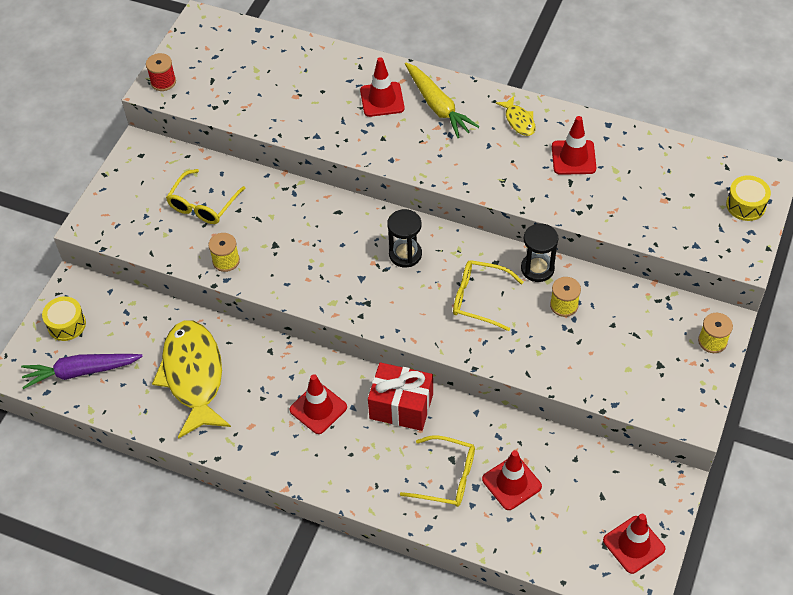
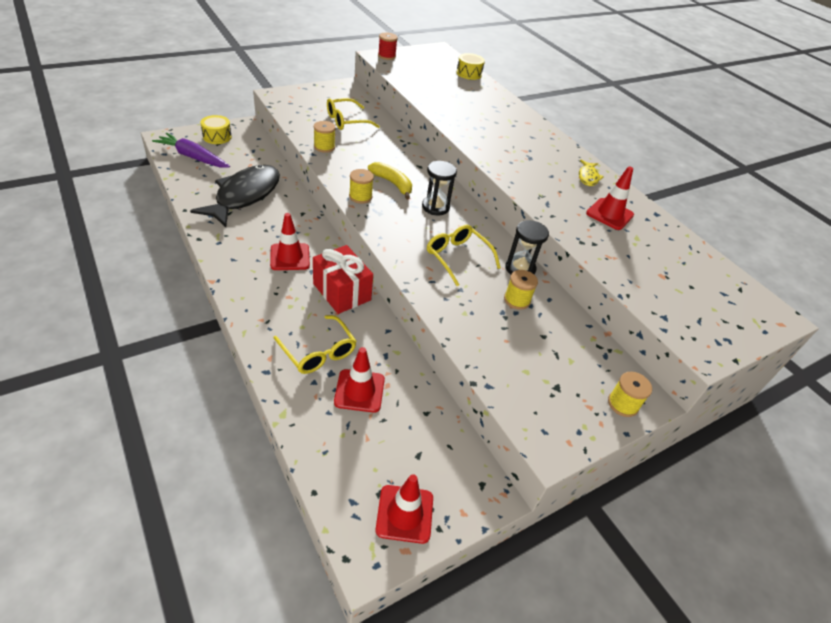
camera: 30 degrees right, 10 degrees down
(193, 376) = (244, 196): yellow fish -> black fish
(330, 297) = (360, 197): none -> yellow spool
(339, 256) = (393, 184): none -> yellow banana
(382, 99) = (504, 122): red traffic cone -> none
(438, 106) = (538, 143): yellow carrot -> none
(745, 205) = (738, 321): yellow drum -> yellow drum (469, 73)

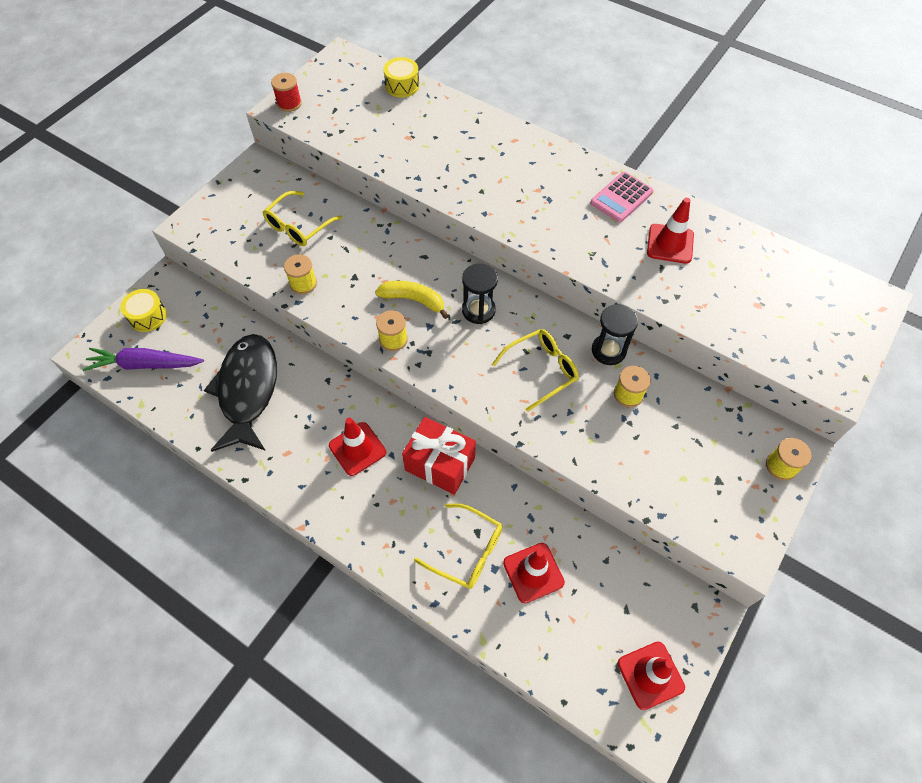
camera: 20 degrees left, 15 degrees up
(457, 257) = (541, 370): yellow glasses -> yellow glasses turned 120 degrees clockwise
(588, 177) = (621, 197): yellow fish -> pink calculator

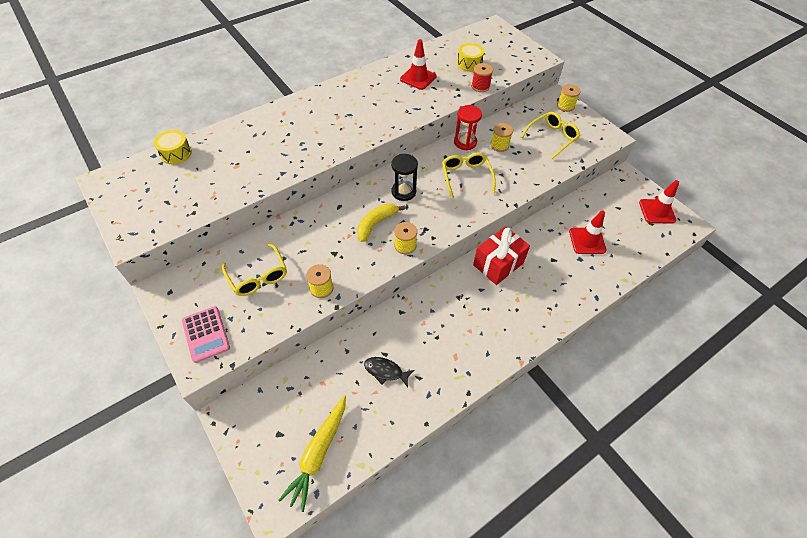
camera: 70 degrees left, 5 degrees down
(145, 364) = (318, 453): purple carrot -> yellow carrot
(148, 316) = (263, 440): yellow drum -> yellow drum (469, 64)
(247, 390) = (385, 371): black fish -> black fish, size x0.44
(289, 103) = (132, 230): red spool -> red spool (480, 86)
(357, 449) = (469, 309): red traffic cone -> none
(467, 551) = (565, 269): yellow glasses -> yellow glasses (552, 137)
(608, 350) = (465, 142): black hourglass -> red hourglass
(621, 197) = (369, 84): pink calculator -> pink calculator (206, 334)

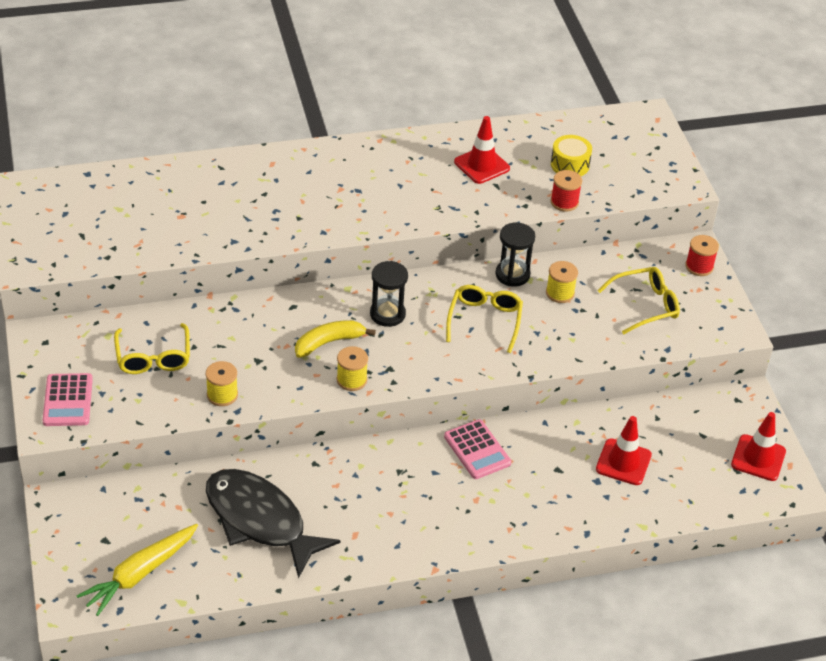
camera: 20 degrees right, 10 degrees down
(176, 153) = (115, 179): yellow drum -> none
(385, 371) = (260, 521): black fish -> black fish, size x2.29
(465, 142) = (512, 275): red hourglass -> black hourglass
(498, 264) = (477, 450): red gift -> pink calculator
(565, 106) = (699, 266): yellow spool -> red spool

